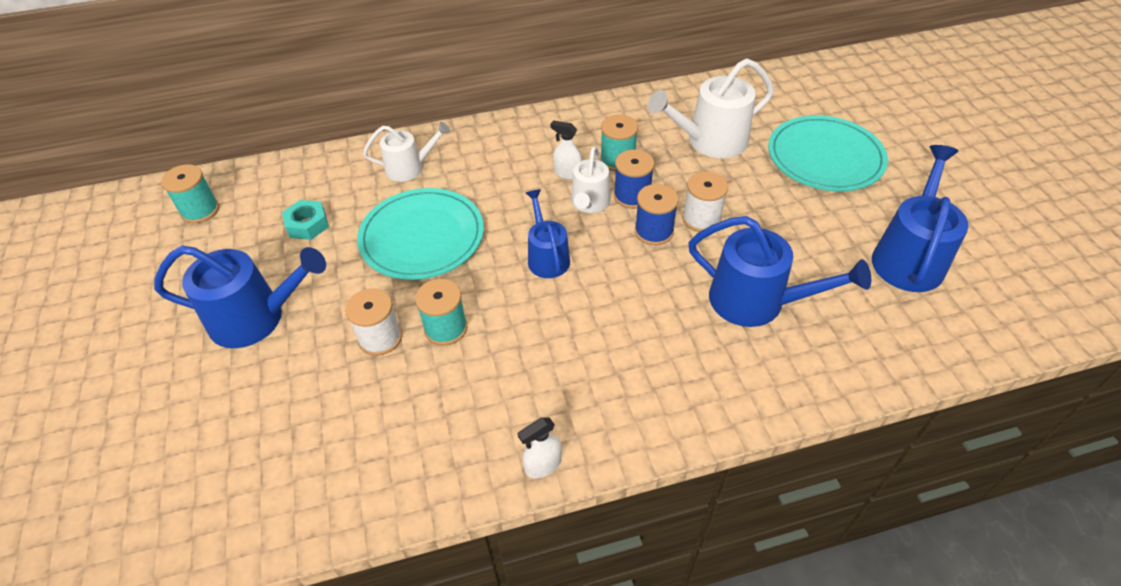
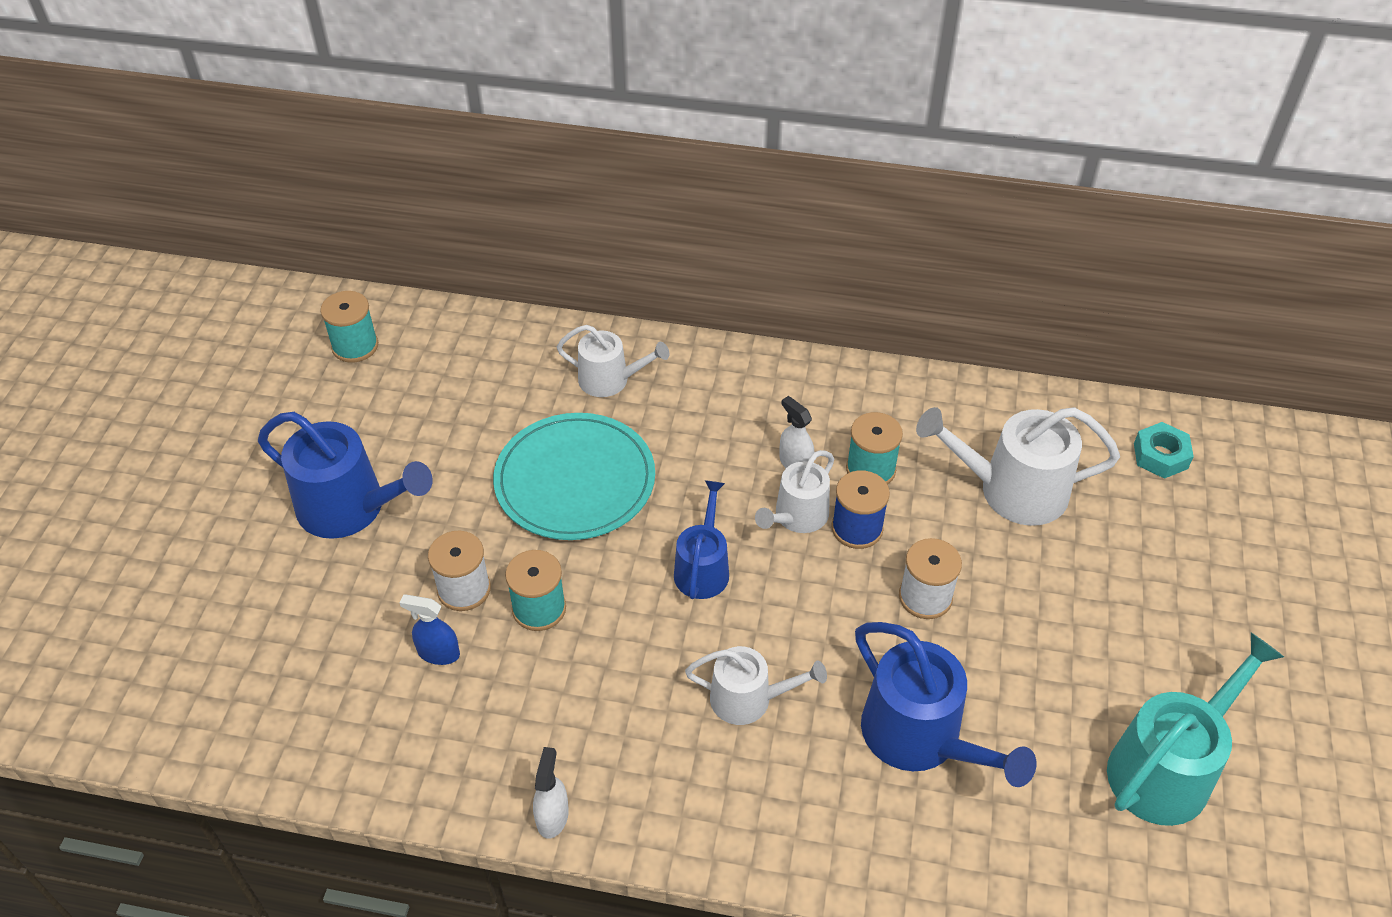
camera: 25 degrees right, 0 degrees up
(307, 225) = (458, 412): turquoise nut -> turquoise nut (1160, 456)
(385, 389) = (438, 653): none -> blue spray bottle
(543, 465) = (552, 816): white spray bottle -> white spray bottle turned 105 degrees clockwise
(631, 325) = (748, 699): none -> white watering can
(654, 231) = (853, 589): blue spool -> none
(825, 157) = (1156, 577): turquoise plate -> none
(908, 257) = (1167, 768): blue watering can -> turquoise watering can

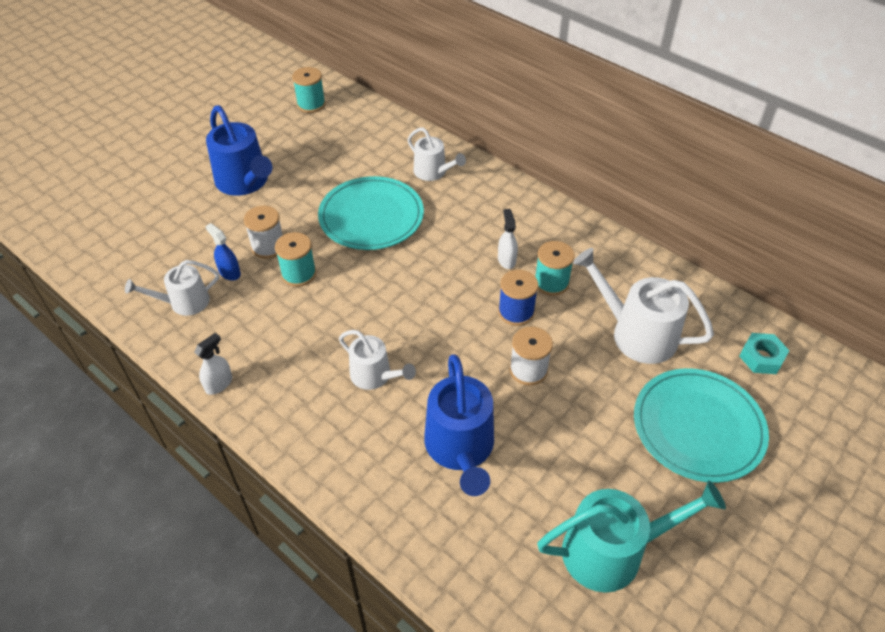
camera: 30 degrees right, 0 degrees up
(703, 568) = (405, 293): blue watering can -> none
(797, 516) = (484, 289): white watering can -> white watering can (184, 302)
(1153, 573) = (698, 427): none -> turquoise plate

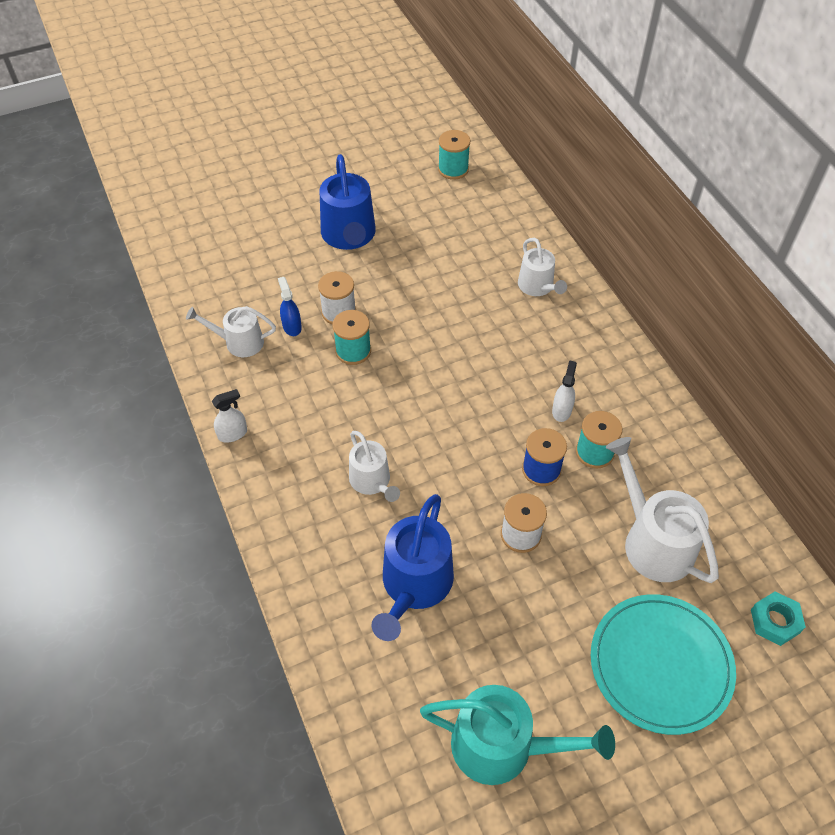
camera: 25 degrees right, 5 degrees up
(371, 216) = (451, 314): turquoise plate -> none

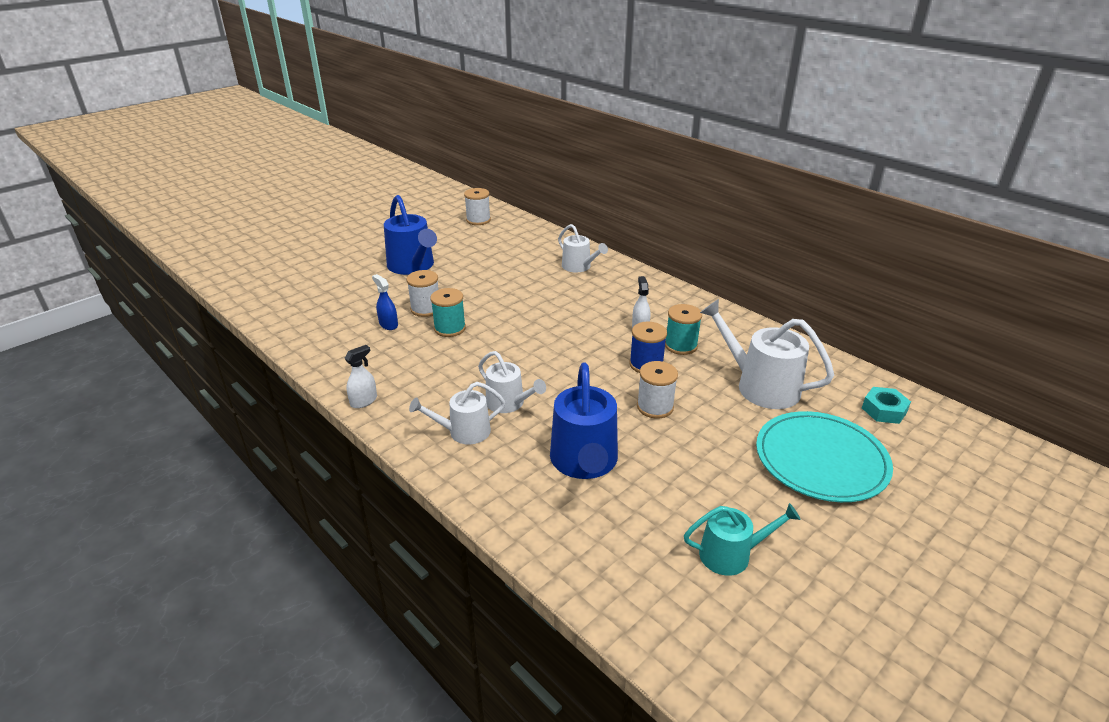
camera: 20 degrees left, 20 degrees down
(239, 342) = (344, 343): white watering can -> white watering can (464, 432)
(453, 169) = (478, 220): turquoise spool -> white spool
(502, 746) = (731, 554): turquoise watering can -> turquoise watering can, size x0.62

